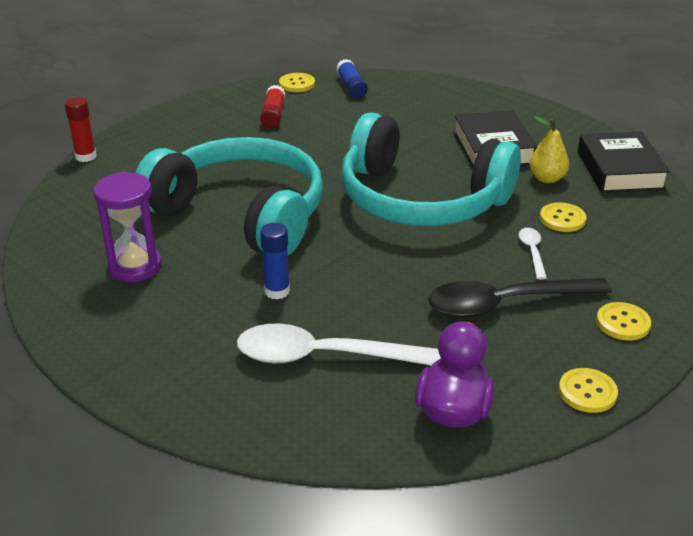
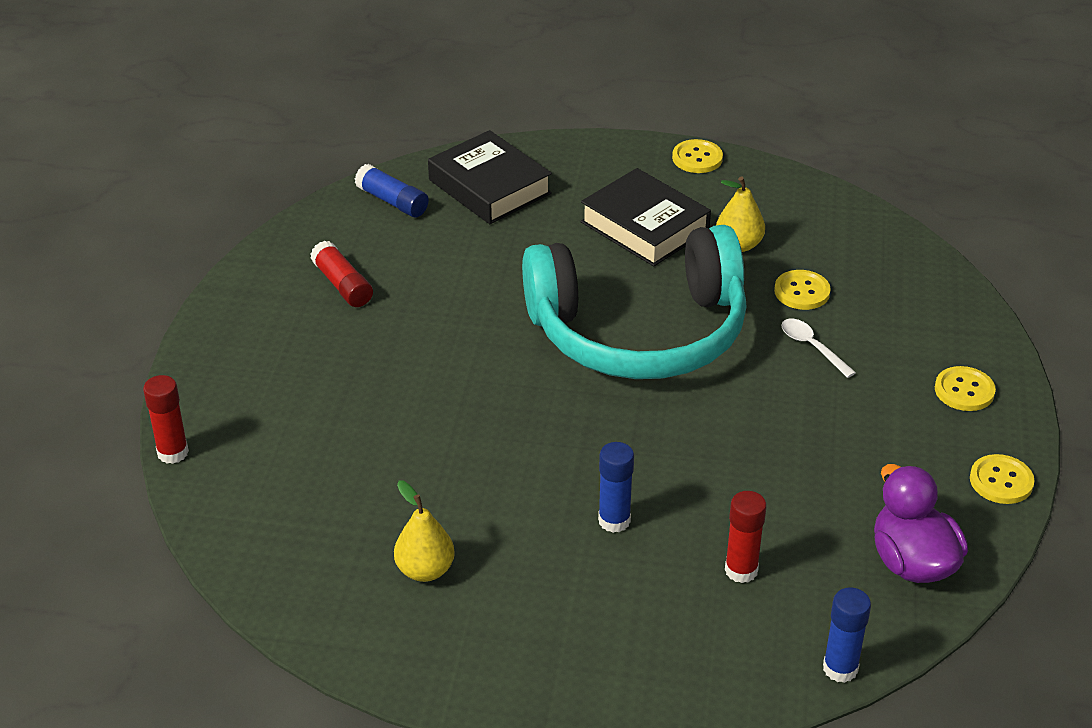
camera: 35 degrees left, 5 degrees up
(135, 266) = (425, 570): purple hourglass -> yellow pear
(241, 214) = (466, 443): turquoise headphones -> none
(297, 84) = (318, 224): yellow button -> yellow button (697, 158)
(318, 450) = (840, 668): none -> blue glue stick
(323, 356) = (741, 570): white spoon -> red glue stick
(505, 304) = (845, 421): black spoon -> none
(620, 170) = (799, 202): black book -> black book (490, 187)

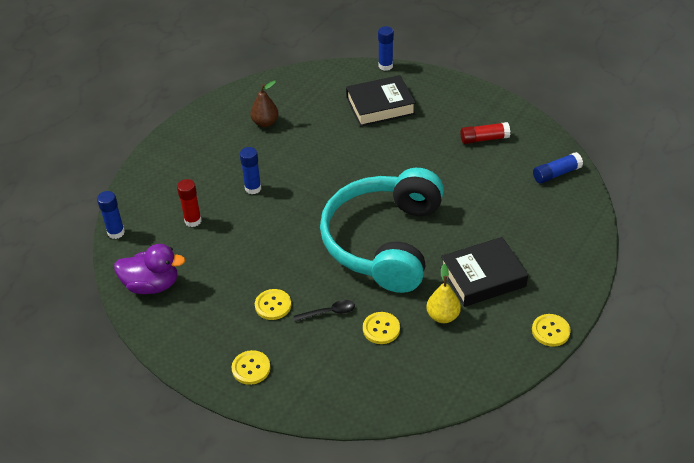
camera: 115 degrees right, 5 degrees up
(173, 453) = (385, 66): red glue stick -> blue glue stick
(425, 570) = (265, 123): yellow pear -> brown pear
(490, 187) = (555, 218): black book -> black book (380, 106)
(812, 347) = (329, 312): white spoon -> black spoon
(1001, 481) = (175, 349): yellow button -> yellow button (273, 305)

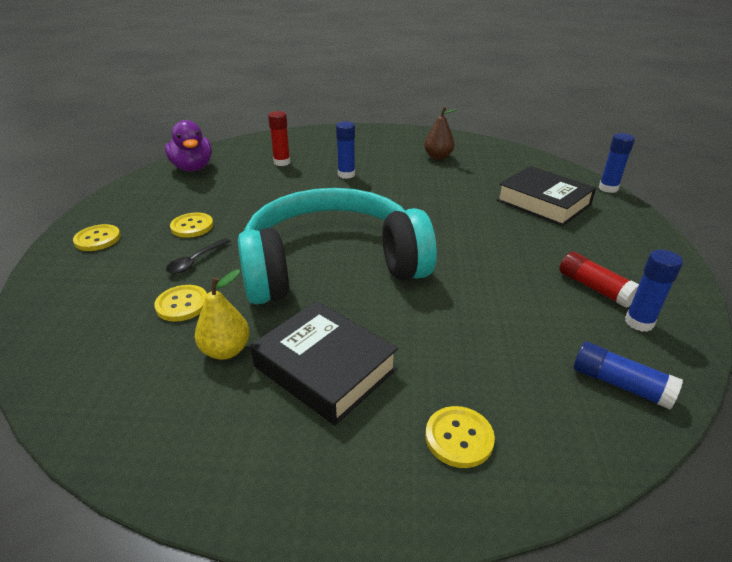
camera: 60 degrees right, 10 degrees down
(116, 232) = (246, 140): blue glue stick -> blue glue stick (639, 322)
(329, 312) = (195, 261): black spoon -> black spoon turned 75 degrees clockwise
(550, 331) = (243, 496): yellow button -> yellow button (459, 438)

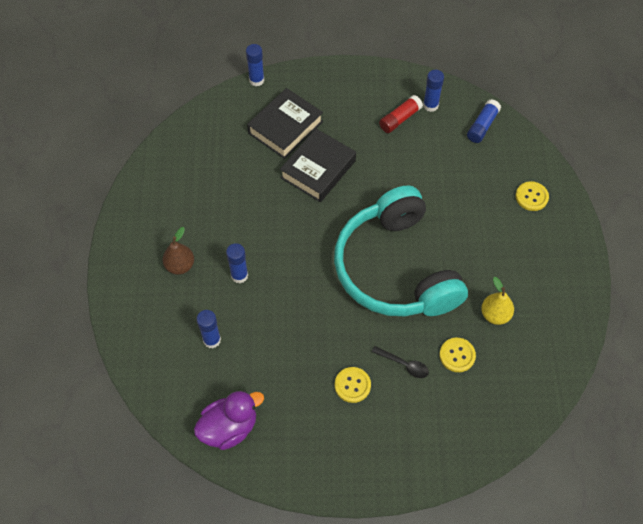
camera: 95 degrees left, 25 degrees up
(97, 239) = (382, 457): yellow button -> none
(282, 162) = (212, 340): red glue stick -> blue glue stick
(325, 367) = (498, 259): black book -> black book (318, 169)
(438, 157) = (194, 198): brown pear -> brown pear (180, 265)

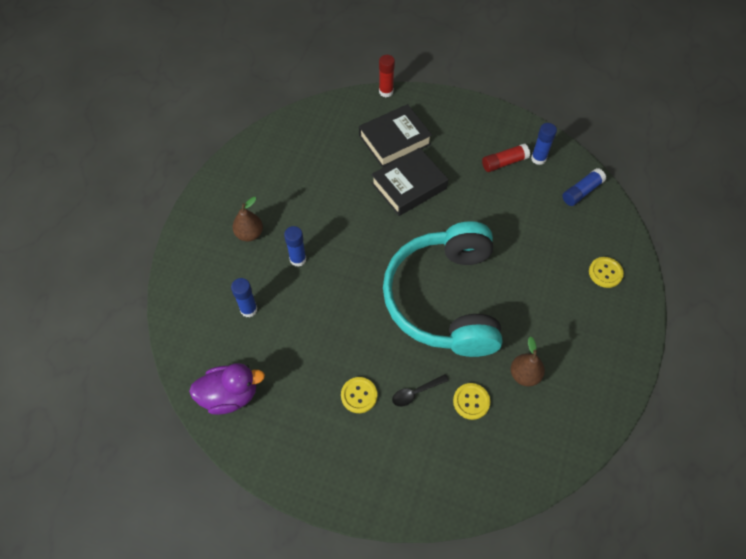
camera: 20 degrees right, 0 degrees up
(256, 80) = (386, 92): blue glue stick -> red glue stick
(404, 364) = (416, 392): black spoon -> black spoon turned 105 degrees clockwise
(495, 315) = (524, 375): yellow pear -> brown pear

